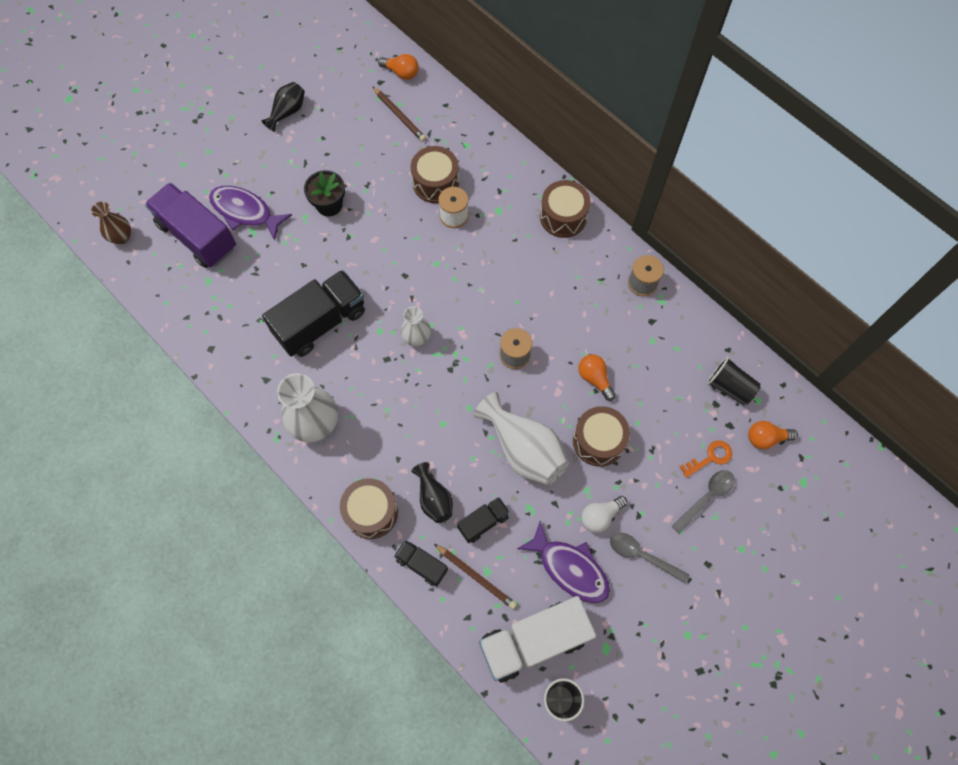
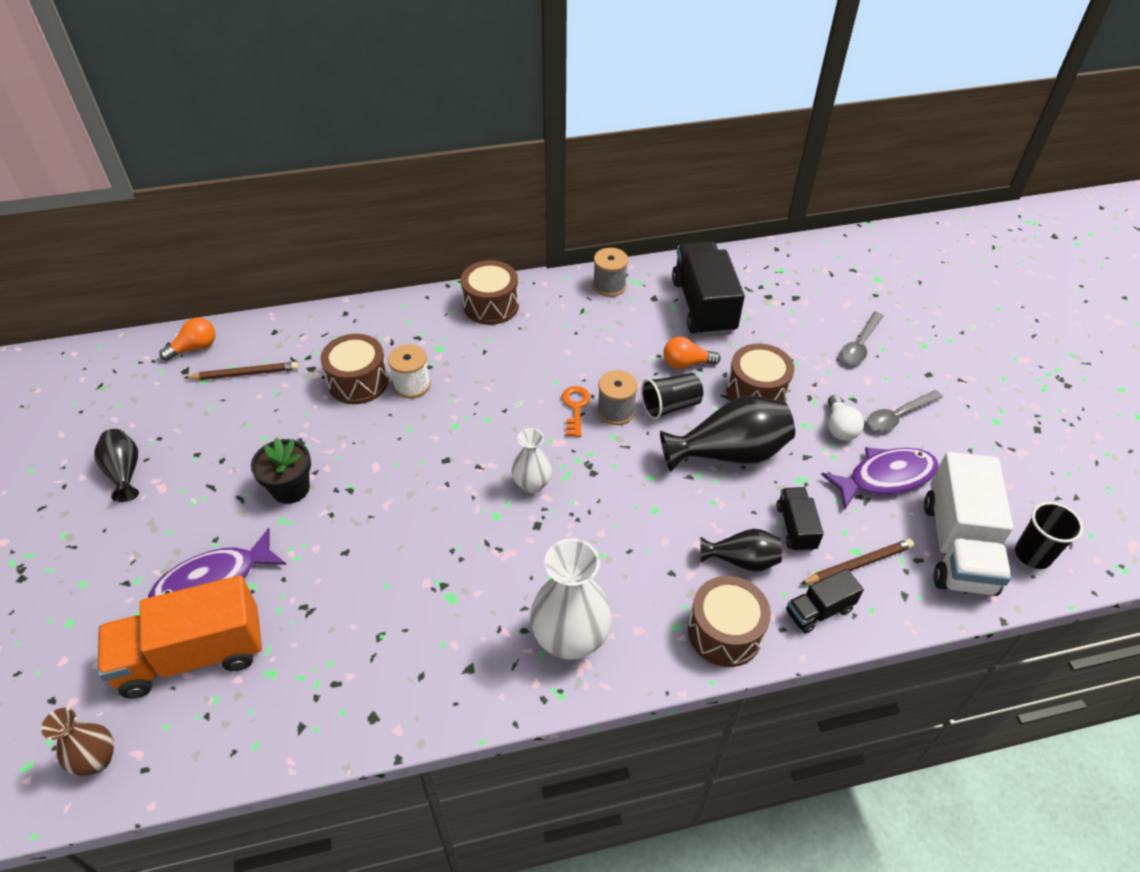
camera: 60 degrees left, 20 degrees down
(197, 236) = (193, 655): purple truck -> orange truck
(320, 322) = (438, 570): black truck -> black truck (703, 306)
(523, 449) = (729, 453): white vase -> black vase
(706, 497) = (860, 344): grey spoon -> grey spoon turned 135 degrees counterclockwise
(710, 457) = (820, 324): orange key -> orange key (575, 407)
(730, 387) = (757, 280): black cup -> black cup (670, 406)
(766, 438) = (822, 281): orange light bulb -> none

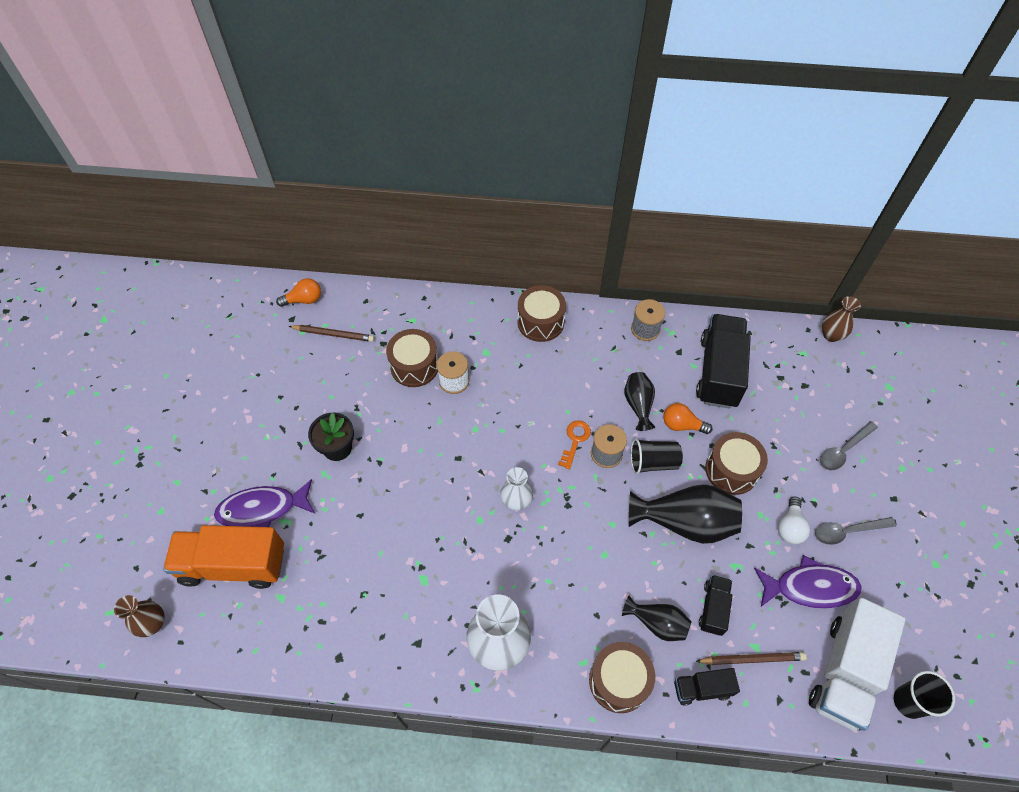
camera: 20 degrees right, 10 degrees up
(124, 472) = (227, 397): black vase -> black vase (638, 405)
(801, 248) = (831, 335): none -> brown vase

